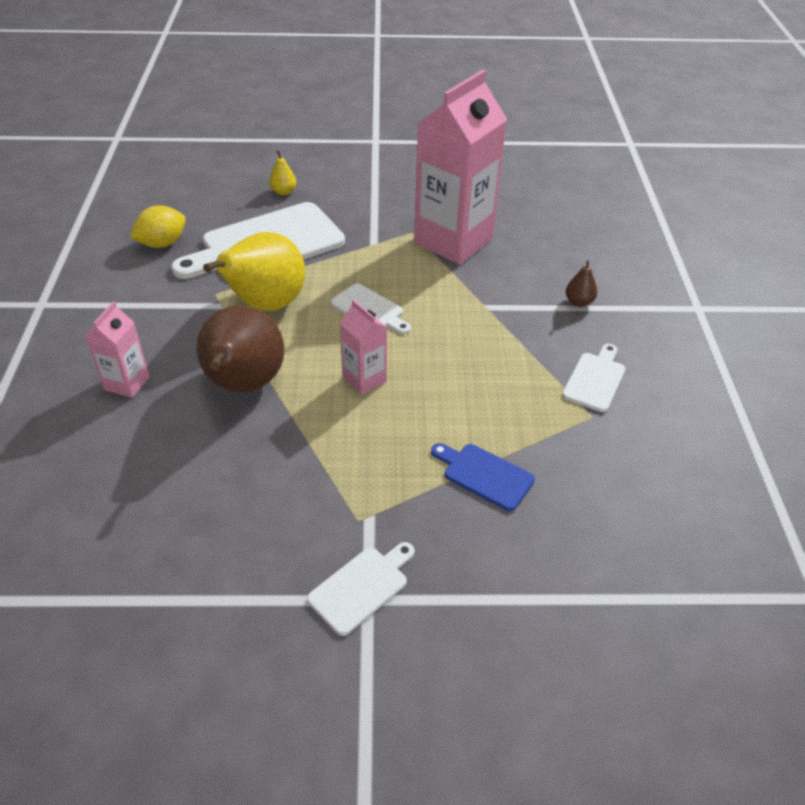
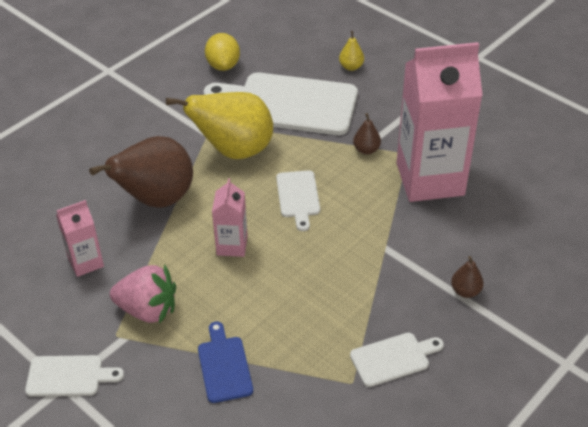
camera: 45 degrees right, 0 degrees up
(127, 383) = (95, 155): pink carton -> pink carton (86, 262)
(162, 243) = (223, 65): yellow lemon -> yellow lemon turned 75 degrees clockwise
(359, 478) = (147, 310): none -> pink strawberry
(378, 246) = (366, 150): none -> brown pear

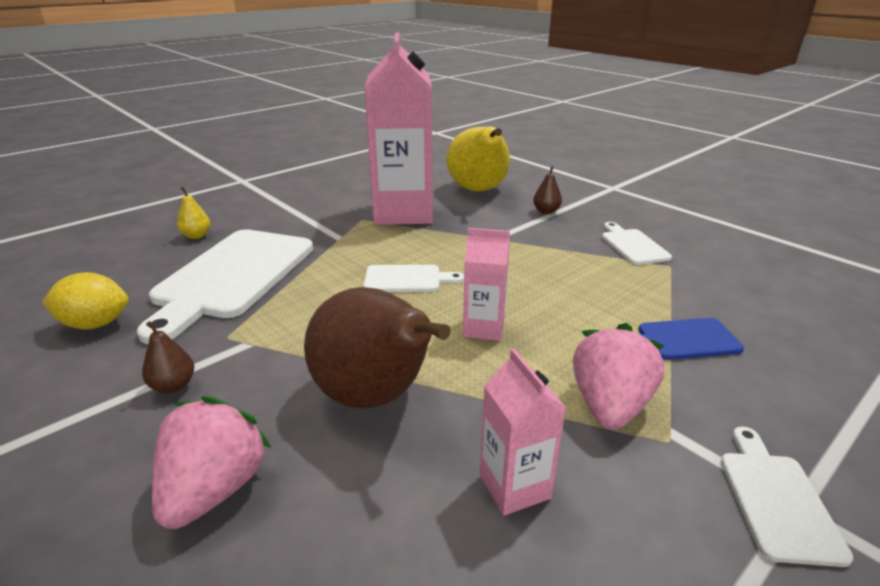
camera: 85 degrees left, 15 degrees down
(91, 154) = (214, 489): none -> pink strawberry
(234, 151) = (300, 321): yellow pear -> yellow pear (478, 191)
(366, 150) = (346, 237): brown pear -> brown pear (173, 386)

